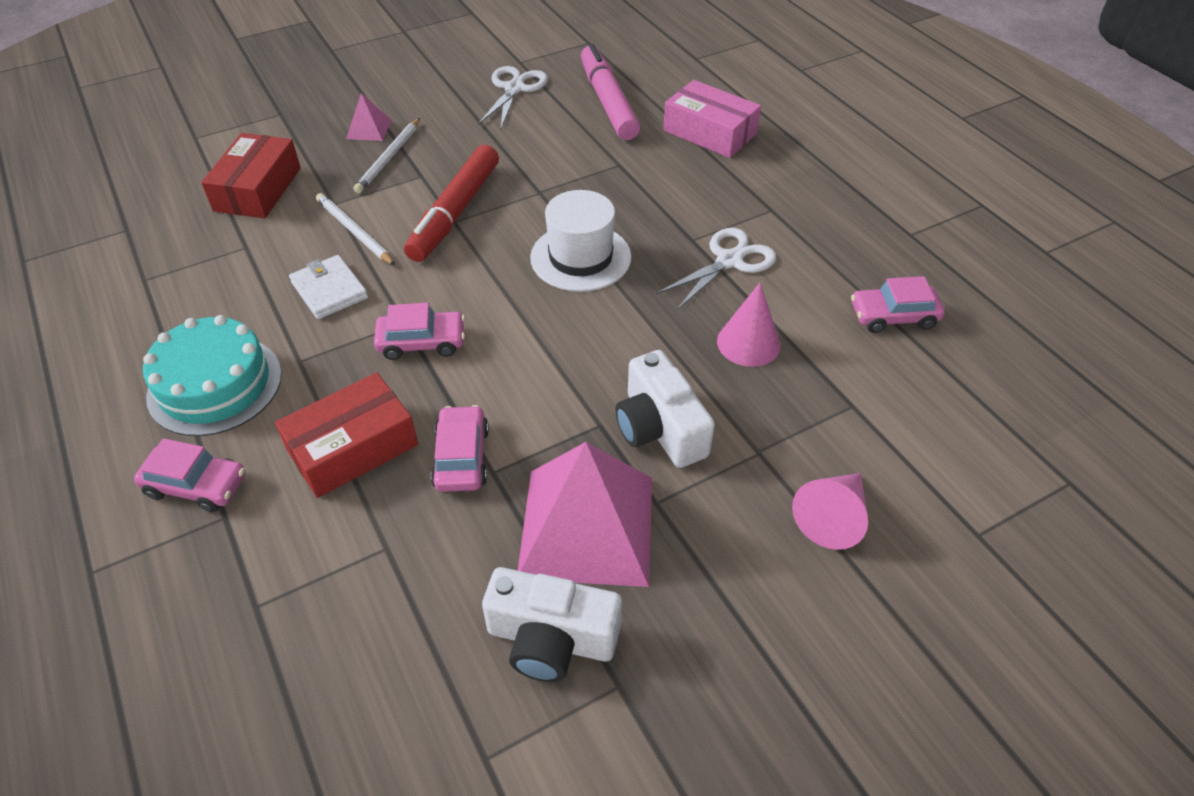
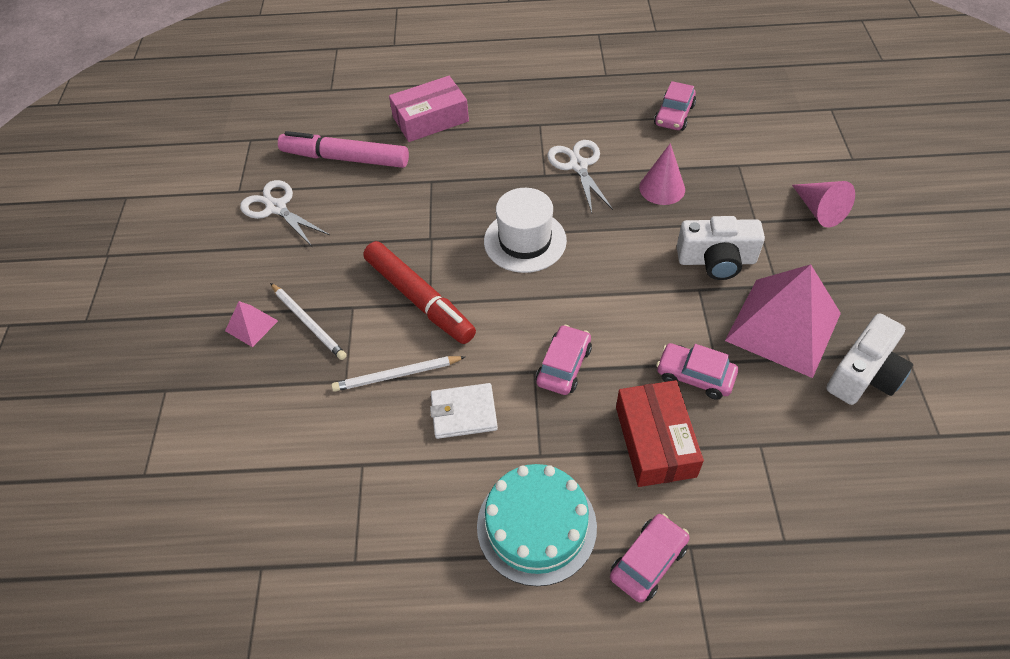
camera: 60 degrees left, 5 degrees up
(258, 189) = (279, 436): red box -> none

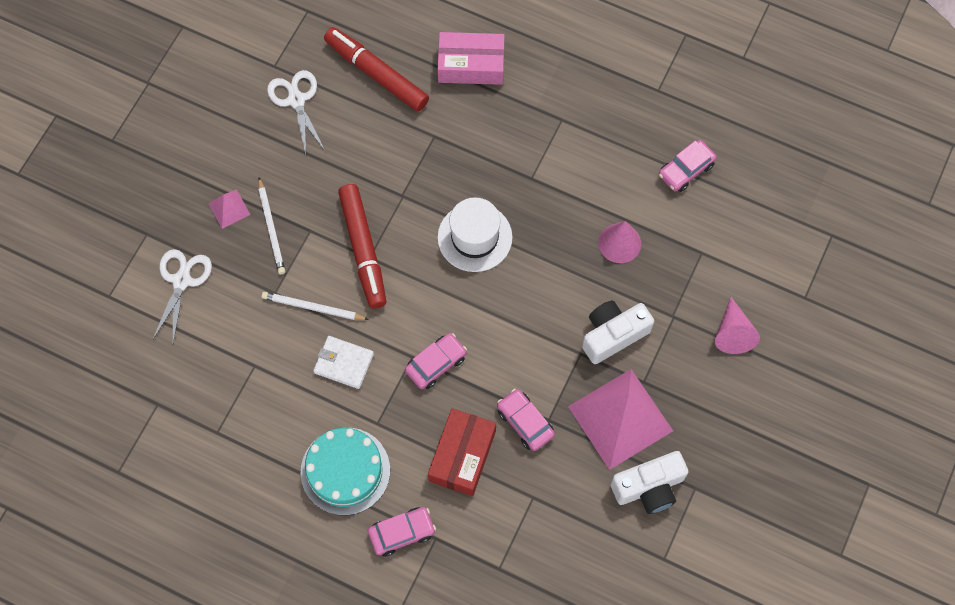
camera: 25 degrees right, 15 degrees up
(345, 158) = (376, 74): pink marker -> red marker
(578, 165) = (565, 183): white scissors -> white scissors (182, 281)
(716, 260) = (613, 335): white camera -> white camera turned 120 degrees clockwise

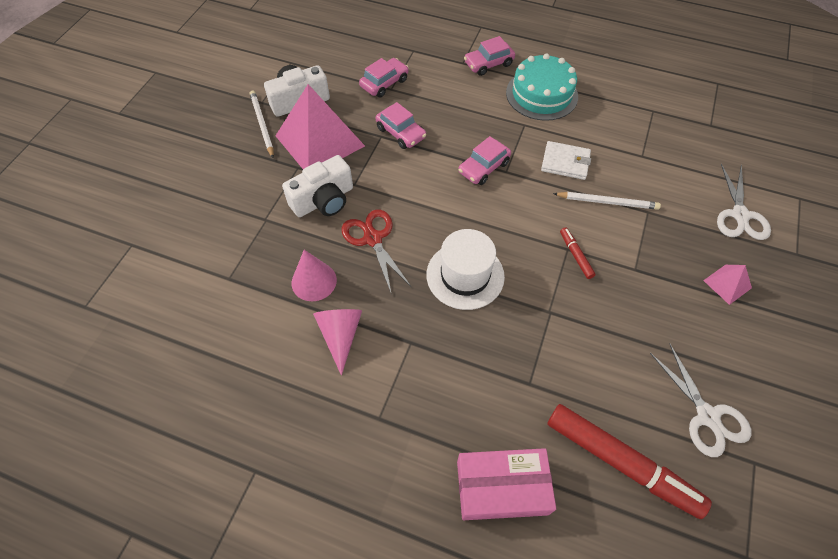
camera: 175 degrees right, 10 degrees down
(271, 228) = (675, 268): white pencil -> white pencil (262, 124)
(363, 249) = (575, 255): red marker -> red marker, size x0.45
(462, 455) = (450, 109): red box -> none
(562, 284) = (373, 239): none -> red scissors
(686, 170) = (233, 366): pink car -> pink car (384, 83)
(733, 333) = (210, 209): pink cone -> pink cone (340, 335)

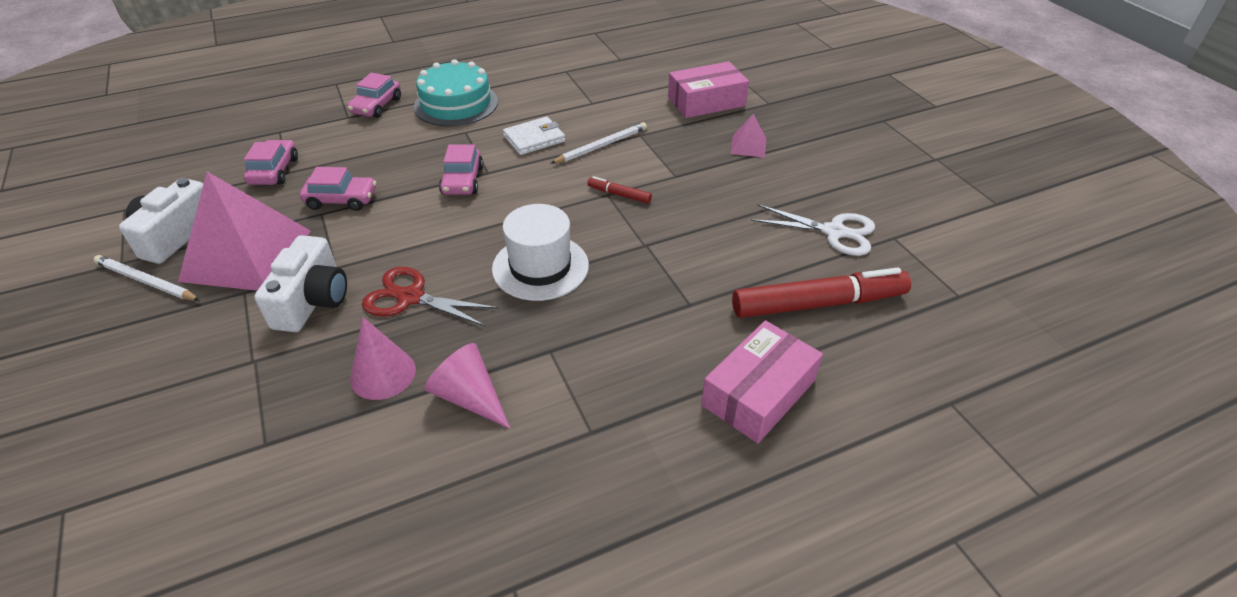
camera: 45 degrees left, 15 degrees down
(740, 215) = (706, 101): white scissors -> pink box

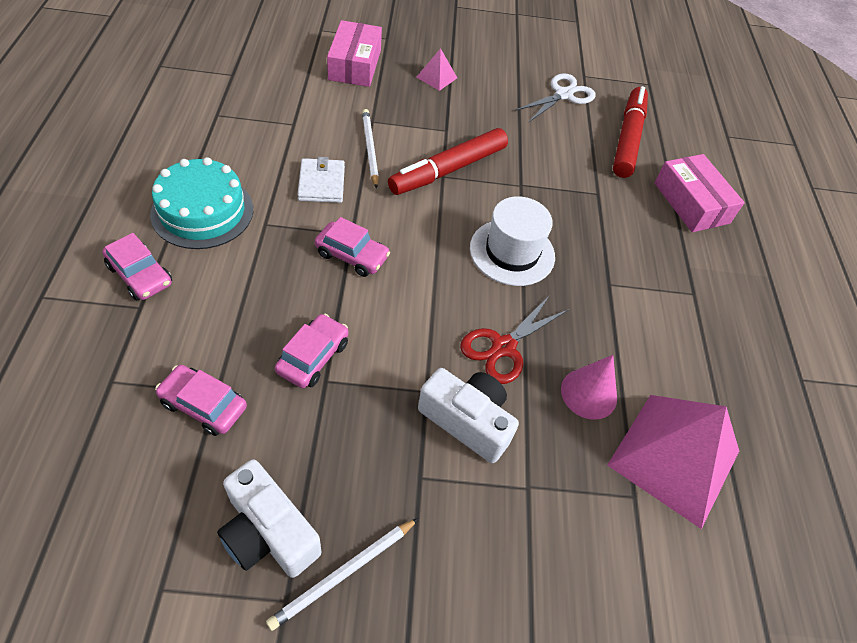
camera: 70 degrees left, 10 degrees up
(247, 255) = (357, 463): pink pyramid -> pink pyramid (674, 457)
(469, 397) = (636, 347): pink cone -> none
(619, 194) = (448, 170): red marker -> red marker, size x2.24

